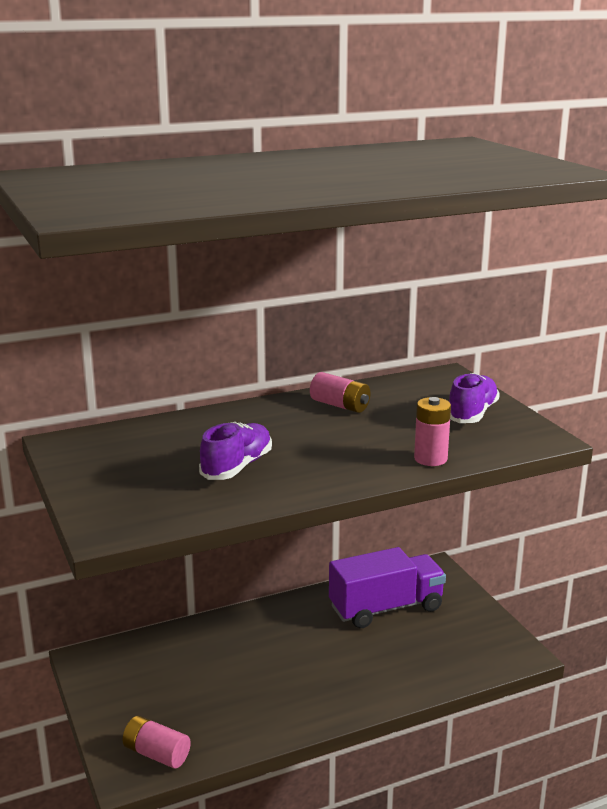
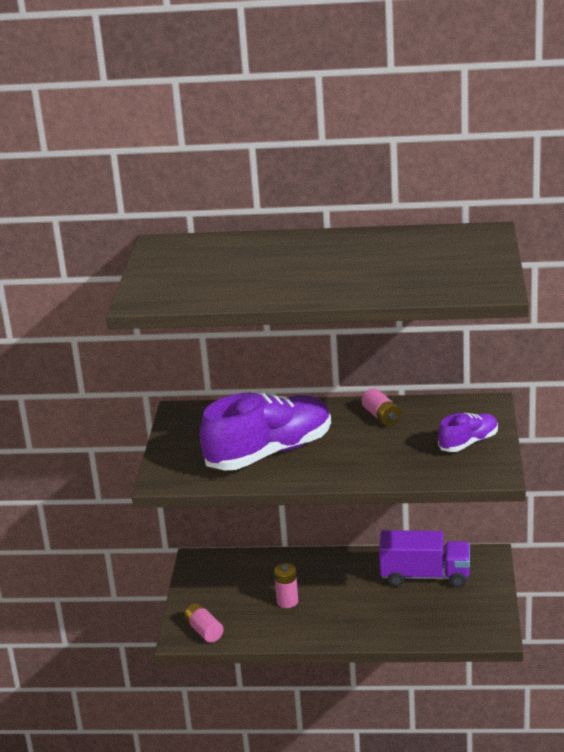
camera: 30 degrees right, 5 degrees up
(237, 467) = (269, 453): purple shoe -> purple shoe, size x1.99
(430, 459) = (399, 474): pink battery -> pink battery (287, 601)

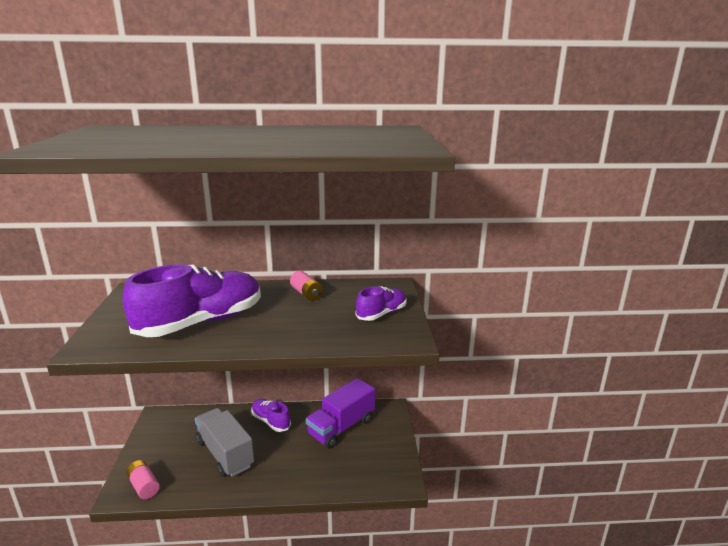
camera: 10 degrees left, 5 degrees down
(287, 601) = (225, 453): pink battery -> grey truck
(337, 568) = (271, 421): none -> purple shoe
(425, 576) = (341, 427): purple truck -> purple truck turned 135 degrees clockwise

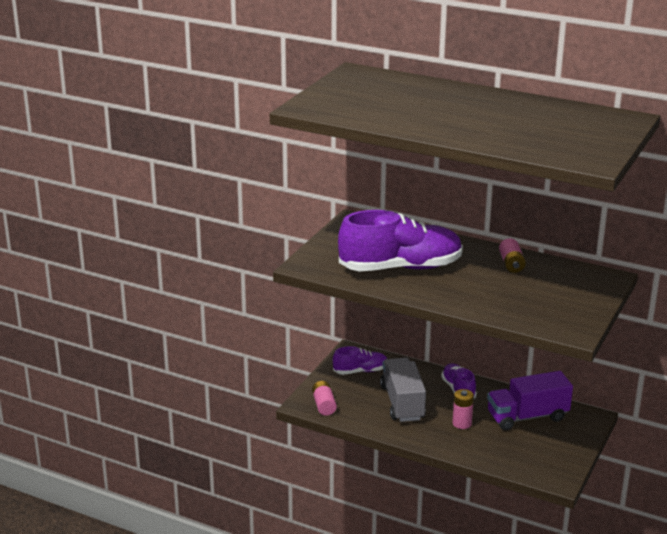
camera: 30 degrees right, 5 degrees up
(289, 455) = (462, 423): none -> pink battery
(381, 314) = (570, 303): purple shoe -> purple shoe (360, 371)

